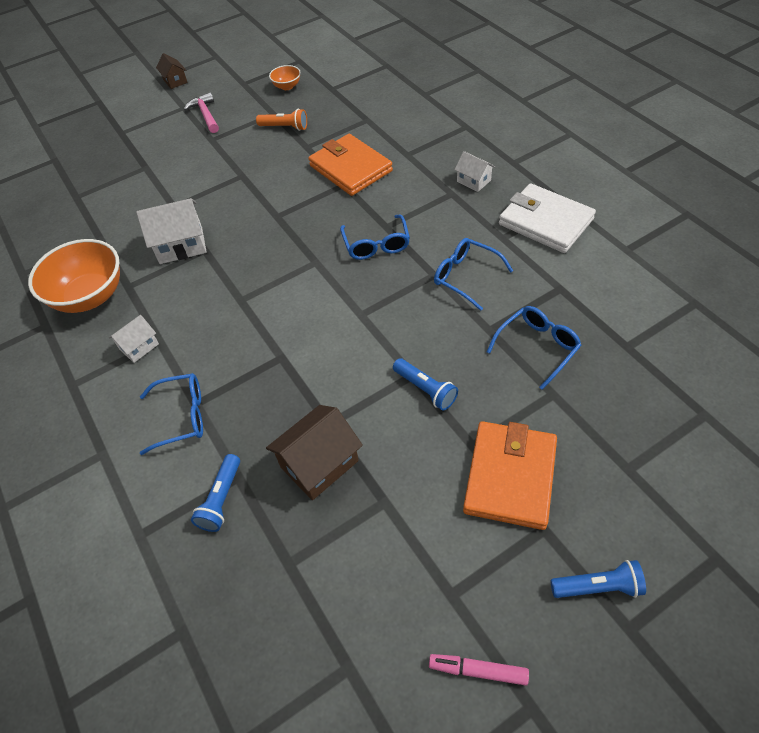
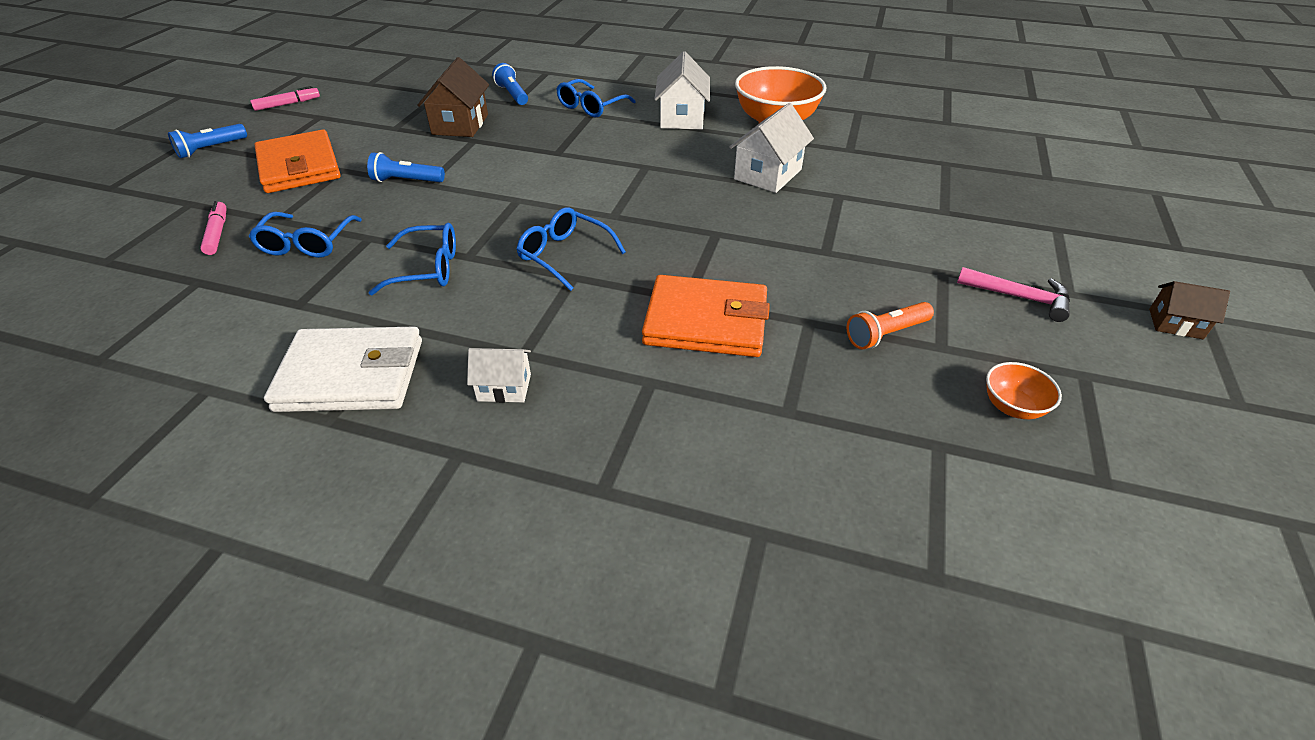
camera: 135 degrees right, 10 degrees down
(139, 346) = (682, 118): white house -> white house, size x1.71
(606, 401) = (217, 233): none -> pink marker

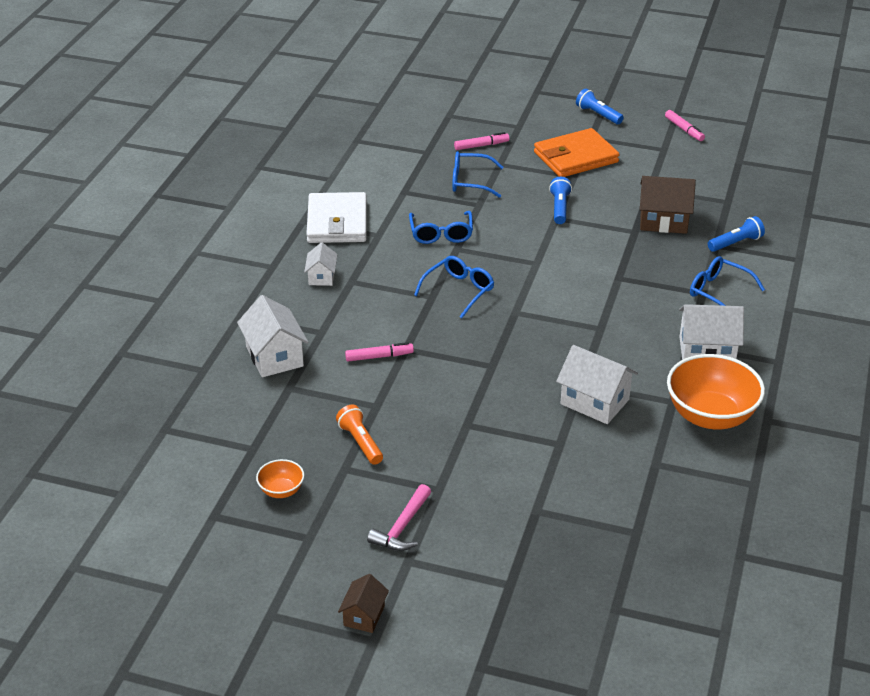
camera: 90 degrees right, 5 degrees down
(706, 322) = (379, 356): orange wallet -> pink marker
(714, 434) = (274, 356): none -> white house

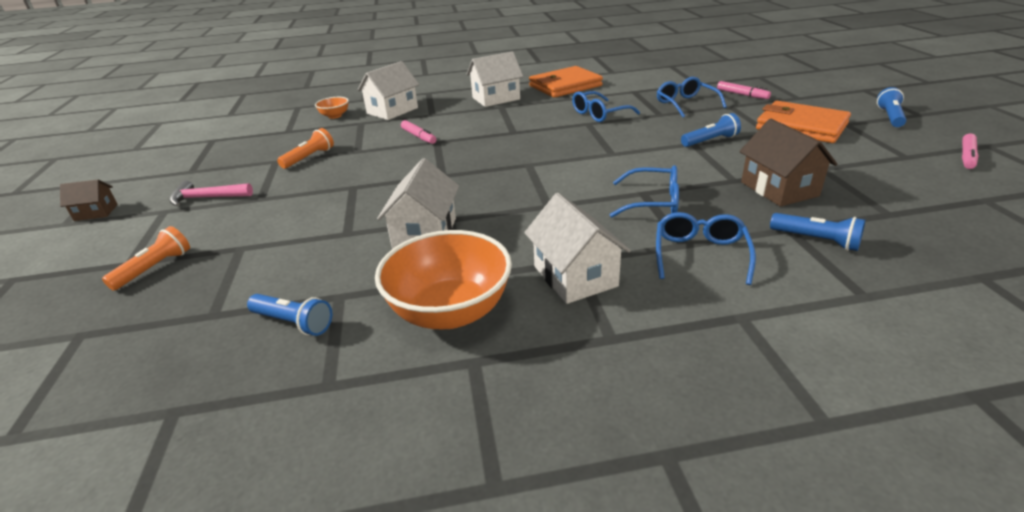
camera: 65 degrees right, 5 degrees down
(281, 490) = (244, 150): orange bowl -> orange bowl (335, 116)
(321, 277) = (496, 98): white house -> white house, size x1.71
(337, 222) = (565, 86): white wallet -> orange wallet
(459, 291) = (532, 138): blue glasses -> blue glasses (653, 202)
(533, 566) = (155, 268): none -> orange flashlight
(676, 491) = (293, 323): none -> blue flashlight

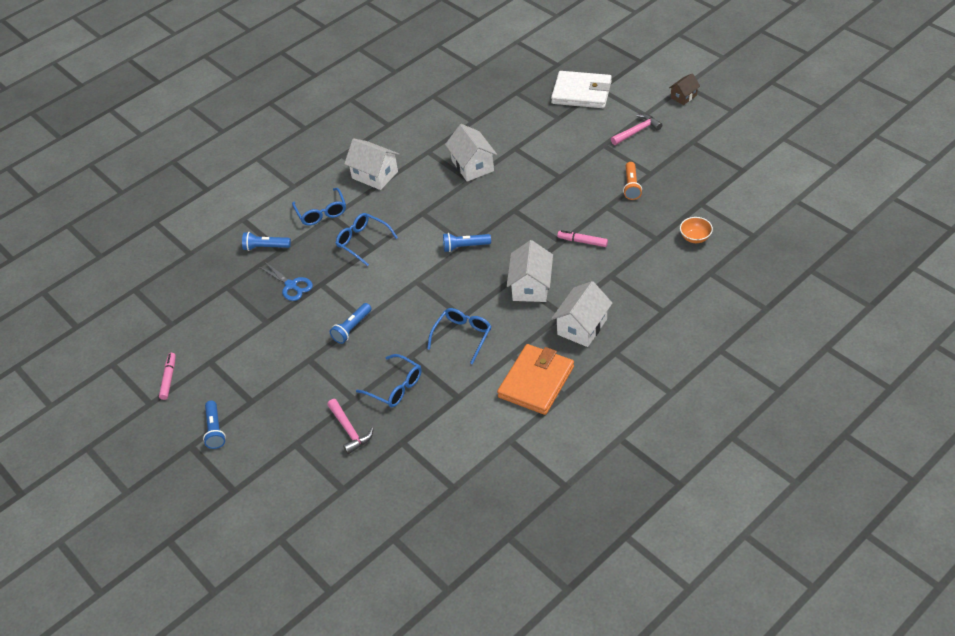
camera: 150 degrees right, 15 degrees up
(155, 268) = (581, 93): orange flashlight -> white wallet
(293, 323) = (476, 105): blue flashlight -> blue flashlight (465, 246)
(392, 111) = (654, 266): white house -> white house (531, 286)
(450, 312) = (416, 136): orange bowl -> none
(653, 202) = (362, 241): blue glasses -> blue glasses turned 60 degrees clockwise
(742, 94) = (349, 430): pink marker -> pink hammer
(779, 189) = (291, 285): brown house -> blue scissors
(801, 126) = (286, 381): orange wallet -> none

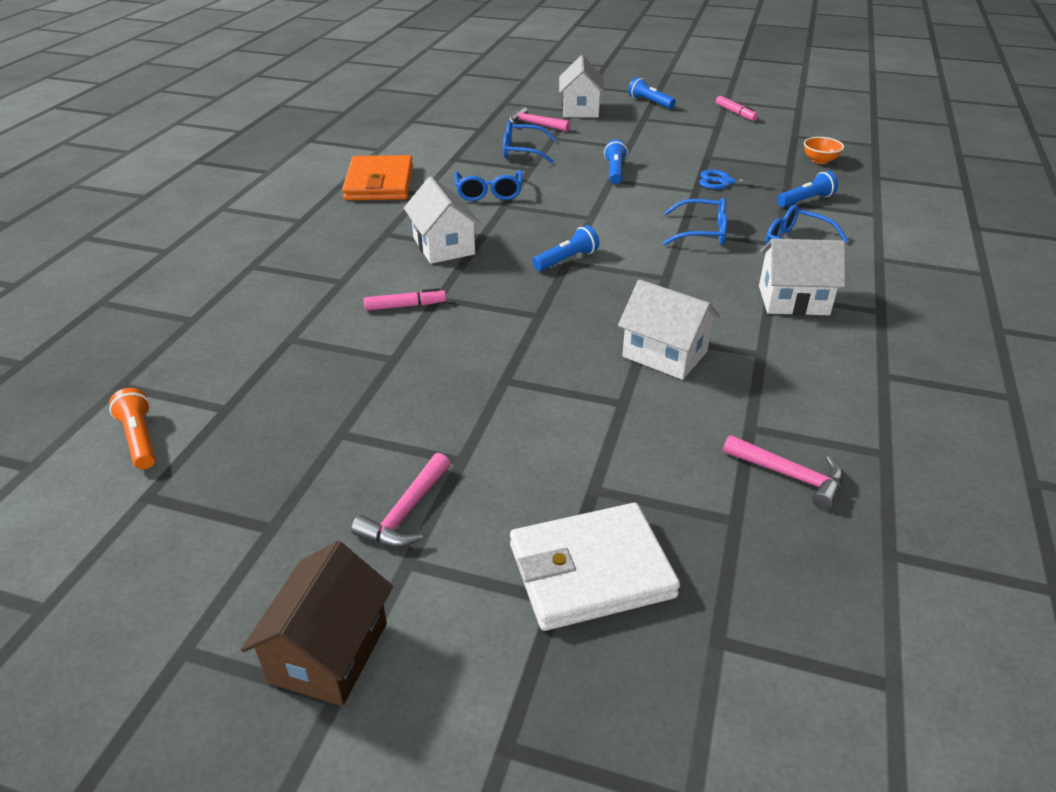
camera: 145 degrees right, 10 degrees down
(479, 99) = (789, 475): none -> pink hammer
(582, 327) = (353, 229): white house -> white house (580, 109)
(631, 186) = (366, 401): orange flashlight -> orange flashlight (140, 439)
(683, 96) = (328, 652): brown house -> brown house, size x1.71
(695, 238) = (225, 356): orange bowl -> orange bowl (820, 160)

